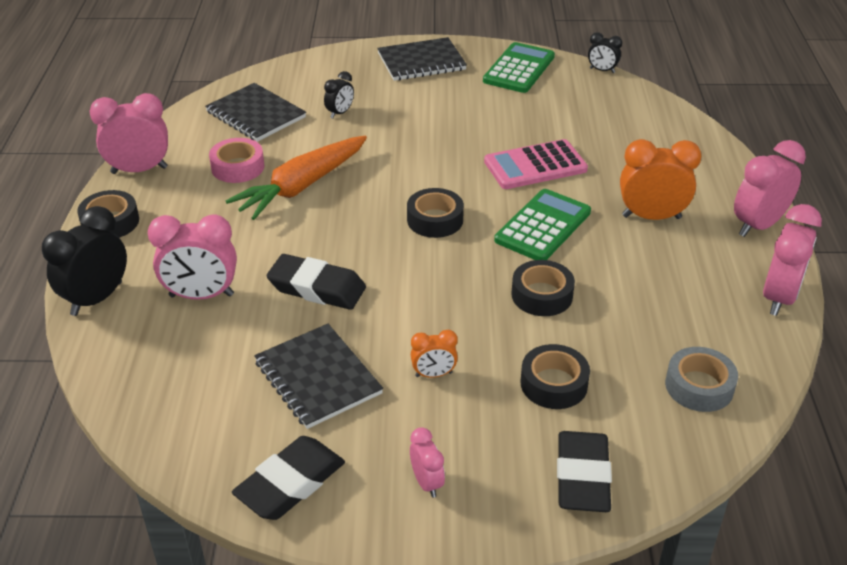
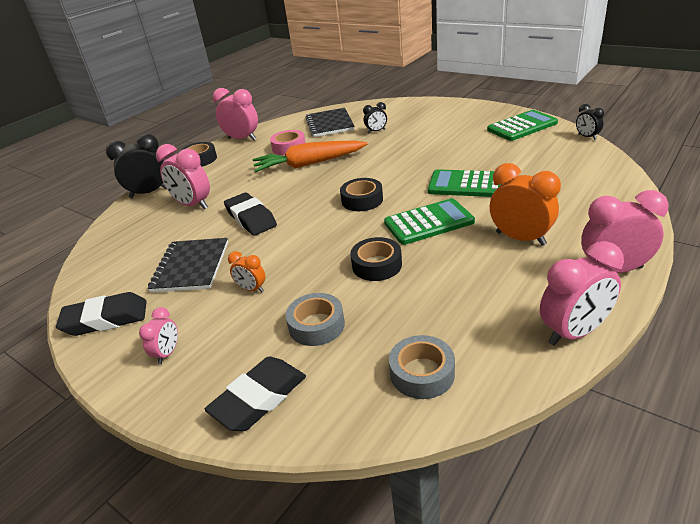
camera: 40 degrees right, 5 degrees down
(421, 62) = (458, 113): black notebook -> none
(535, 166) = (467, 185): pink calculator -> green calculator
(554, 384) = (316, 325): black tape -> grey tape

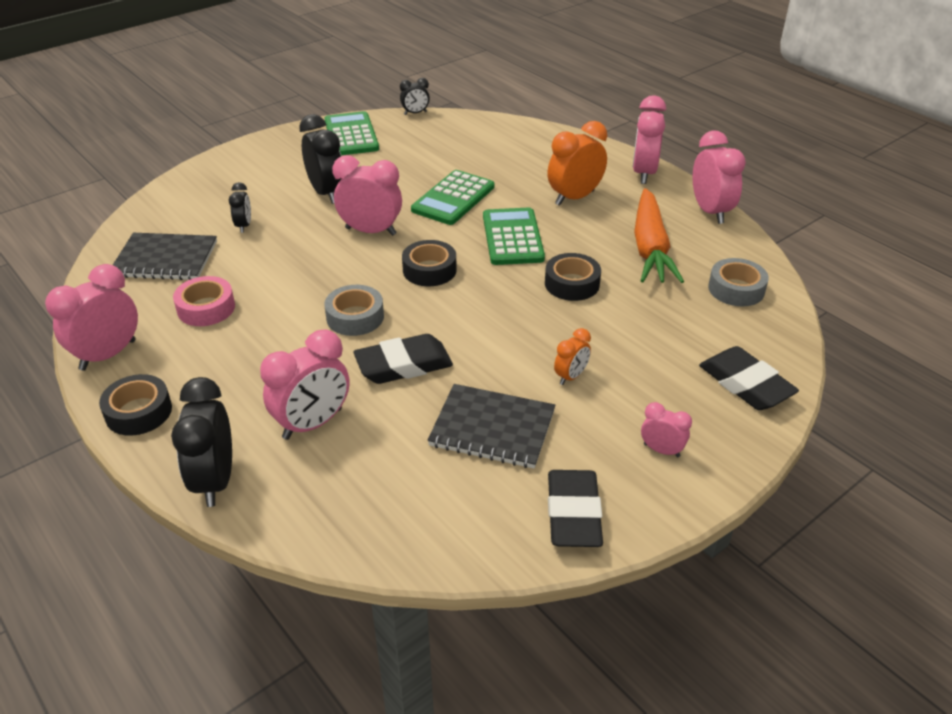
camera: 80 degrees left, 5 degrees up
(309, 164) = (287, 296): orange carrot -> orange carrot (650, 247)
(316, 325) = (654, 337): grey tape -> grey tape (355, 317)
(397, 168) = (371, 231): none -> pink clock
(434, 141) = (326, 193): none -> black clock

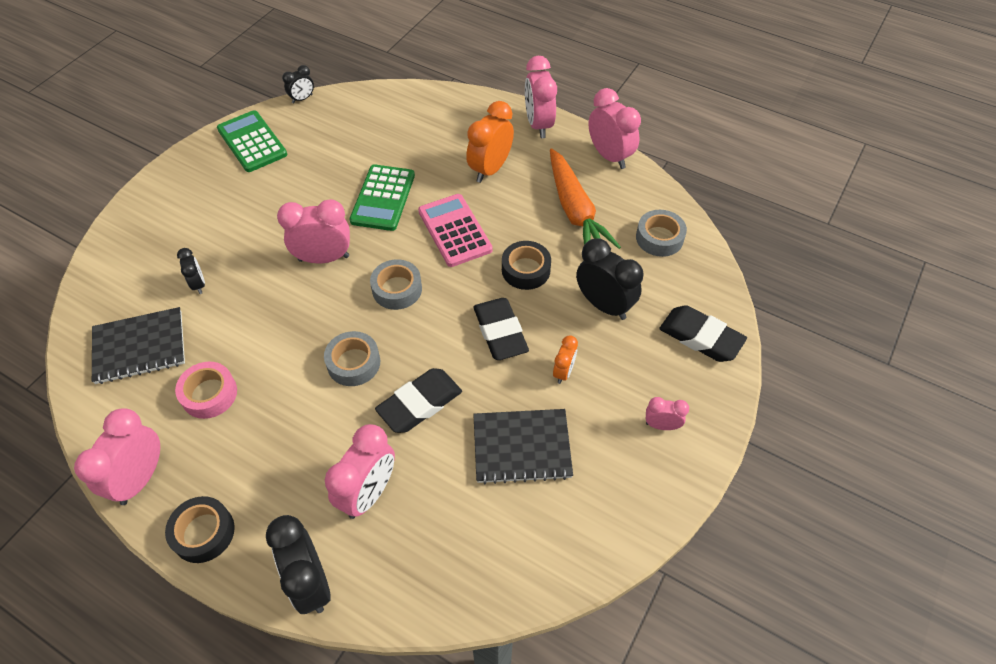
camera: 20 degrees left, 15 degrees up
(326, 193) = (261, 222): black clock -> black clock (604, 305)
(429, 270) = (397, 289): black tape -> grey tape
(512, 237) = (454, 231): green calculator -> pink calculator
(573, 514) = (618, 511): black eraser -> black eraser (500, 332)

